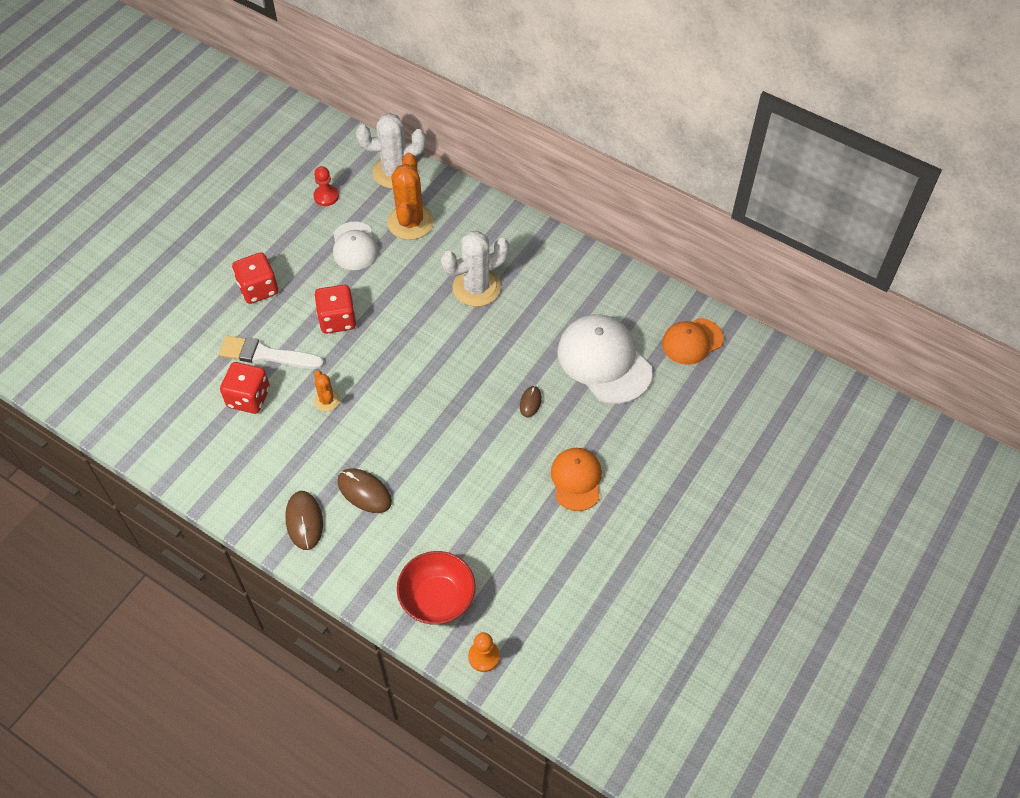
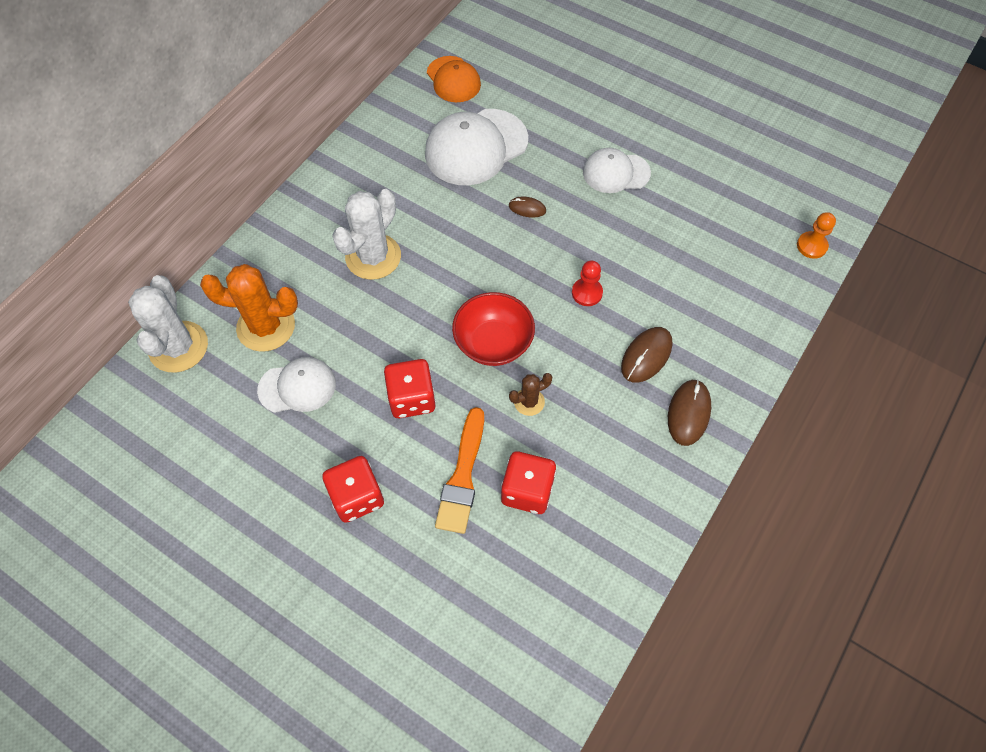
camera: 90 degrees left, 5 degrees up
(266, 355) = (462, 476): white brush -> orange brush
(304, 521) = (688, 413): brown mouse -> brown mouse turned 60 degrees counterclockwise
(326, 196) = (207, 426): red pawn -> red pawn (587, 293)
(327, 400) = (529, 402): orange cactus -> brown cactus
(437, 599) = (759, 284): red bowl -> red bowl (493, 343)
(476, 287) = (373, 257): white cactus -> white cactus turned 60 degrees clockwise
(576, 479) = (615, 173): orange cap -> white cap

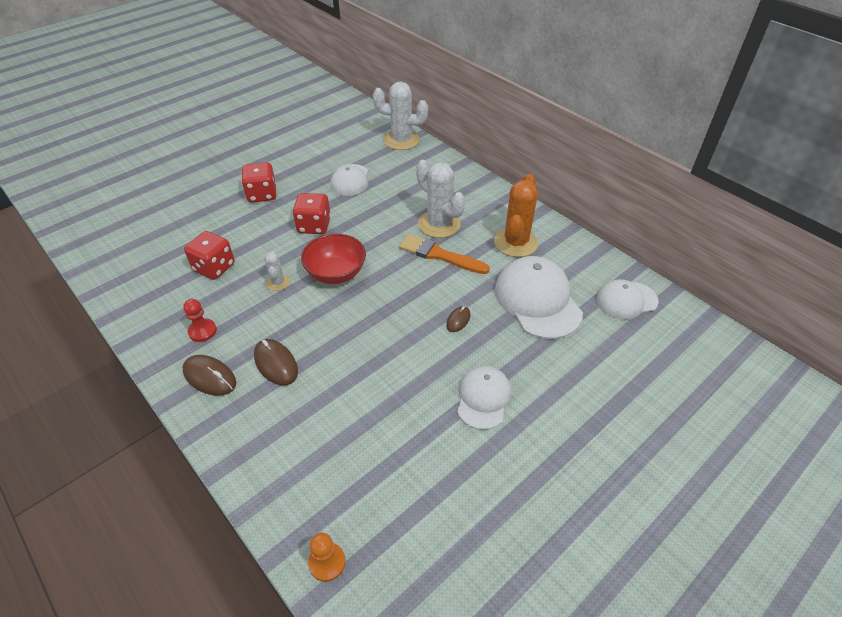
camera: 105 degrees right, 15 degrees down
(266, 326) = (400, 172): orange cactus -> orange cactus (515, 242)
(453, 80) = (626, 300): orange cap -> white cap
(462, 476) = (245, 239): orange brush -> orange brush (439, 255)
(529, 402) = (277, 282): brown cactus -> white cactus
(587, 293) = (355, 339): red pawn -> red pawn (202, 331)

